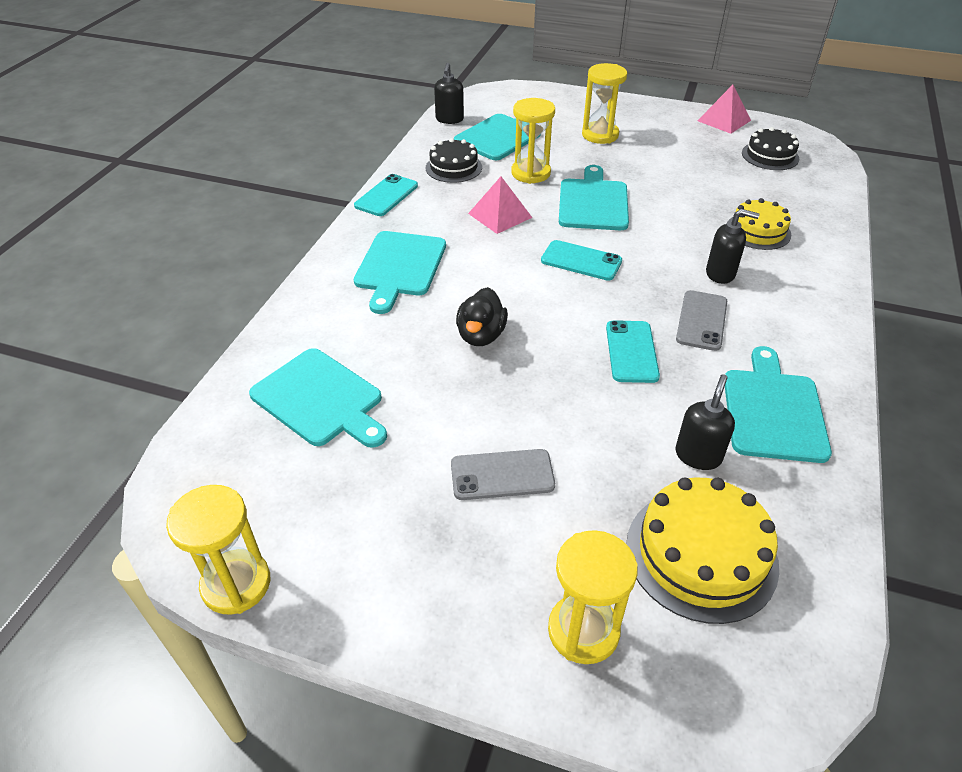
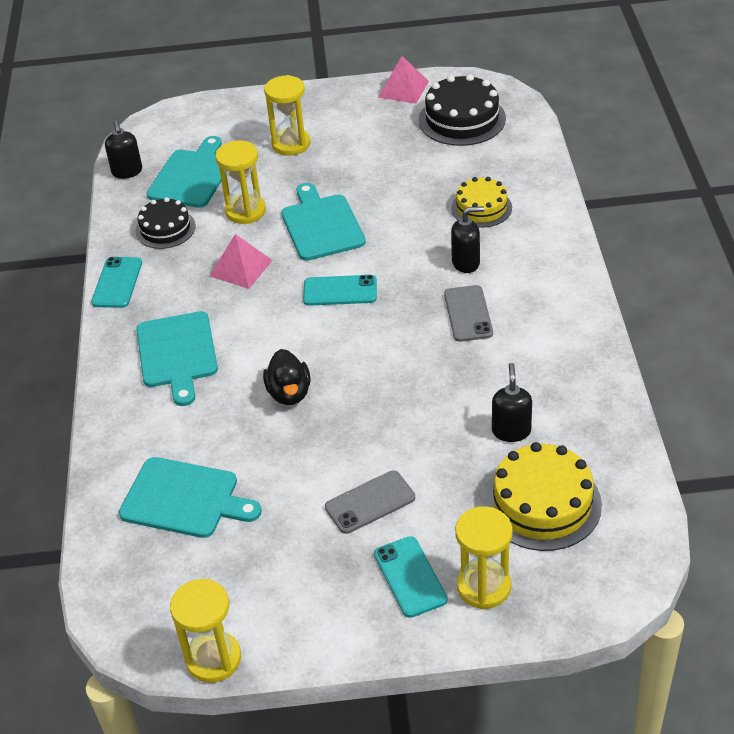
camera: 20 degrees left, 0 degrees up
(631, 351) = (423, 362): turquoise phone -> turquoise phone (410, 577)
(770, 156) = (462, 119): black cake -> black cake, size x1.55
(773, 410) = (553, 373): turquoise cutting board -> none

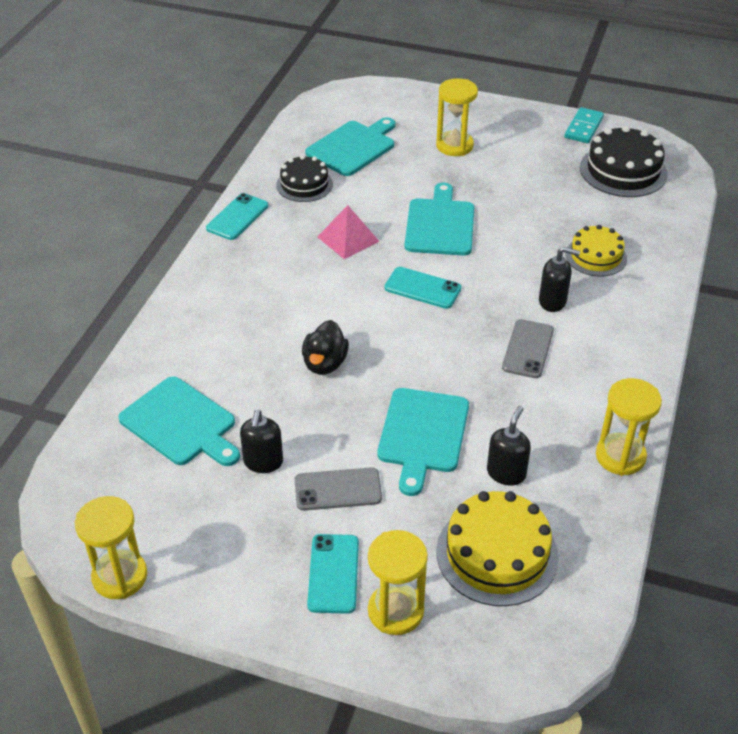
camera: 20 degrees right, 0 degrees up
(127, 172) = (301, 127): black soap dispenser -> black soap dispenser (263, 462)
(177, 353) = (250, 294): turquoise cutting board -> turquoise cutting board (422, 434)
(245, 211) = (381, 191): yellow hourglass -> yellow hourglass (620, 456)
(403, 89) = (584, 128): pink pyramid -> turquoise domino

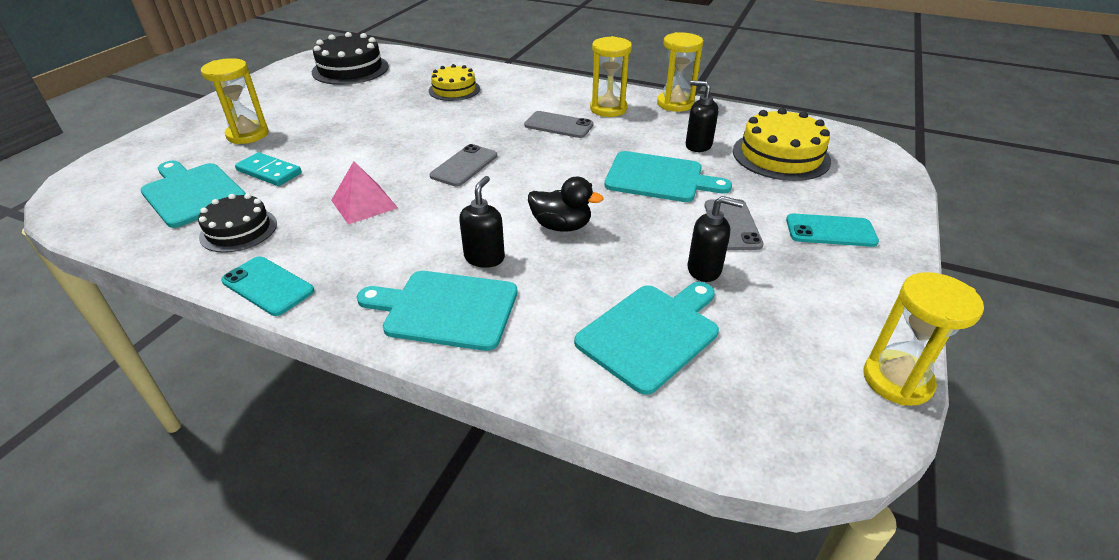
camera: 85 degrees left, 5 degrees down
(395, 611) = (855, 202): yellow hourglass -> yellow hourglass (608, 109)
(422, 288) = (464, 166): turquoise phone -> grey phone
(440, 224) = (372, 151): turquoise cutting board -> turquoise cutting board (446, 309)
(552, 301) = (503, 110): black soap dispenser -> black soap dispenser (484, 257)
(584, 128) = (276, 77): turquoise domino -> turquoise domino (269, 172)

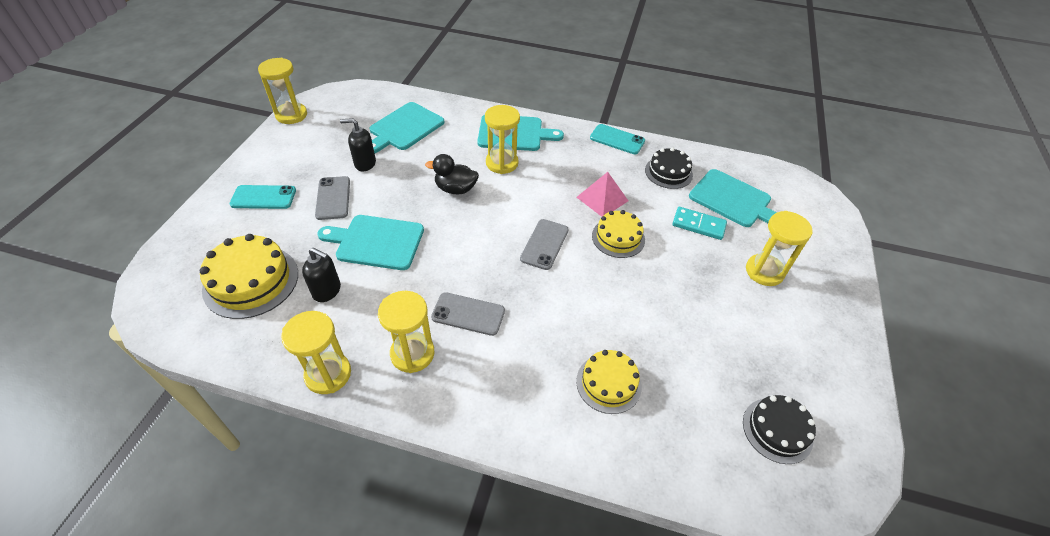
camera: 170 degrees right, 10 degrees up
(350, 69) = (777, 430): black cake -> black cake, size x0.65
(376, 167) = (618, 237): none -> yellow cake
(484, 257) = (502, 163): black soap dispenser -> yellow hourglass

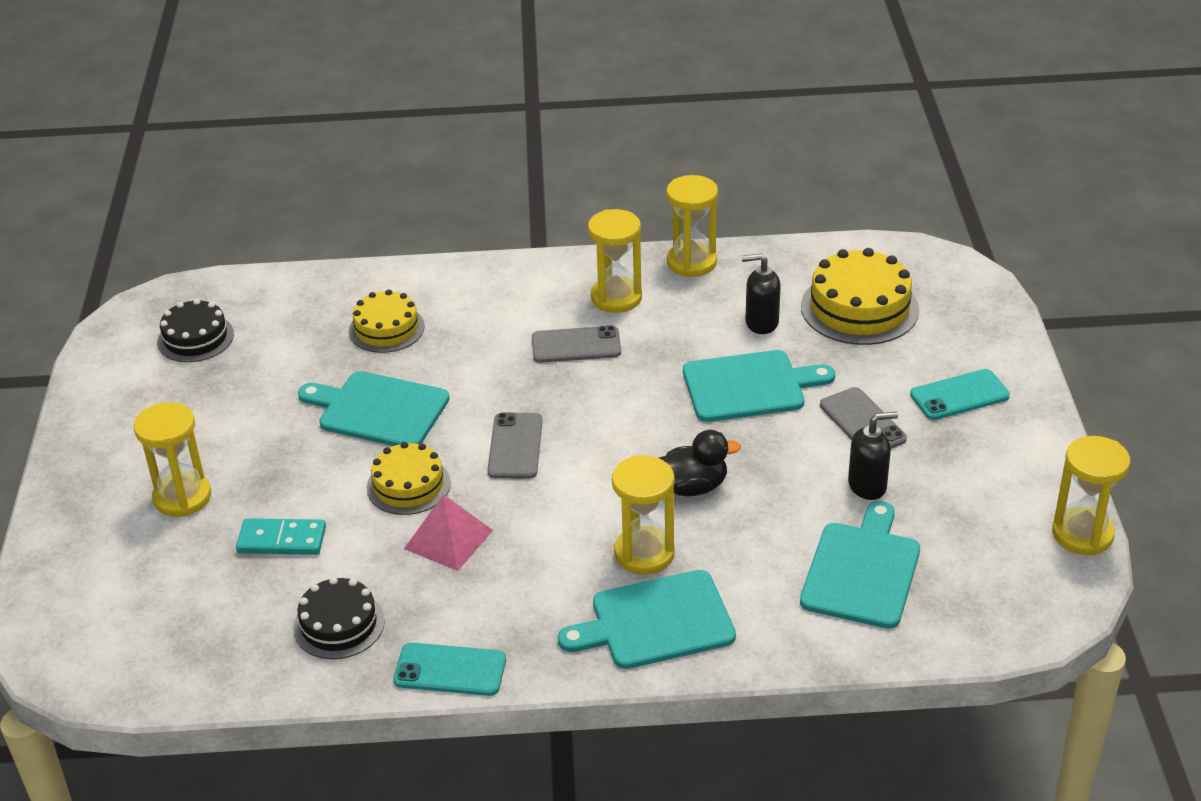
camera: 165 degrees right, 10 degrees down
(733, 200) = (220, 602): turquoise cutting board -> turquoise cutting board (379, 410)

